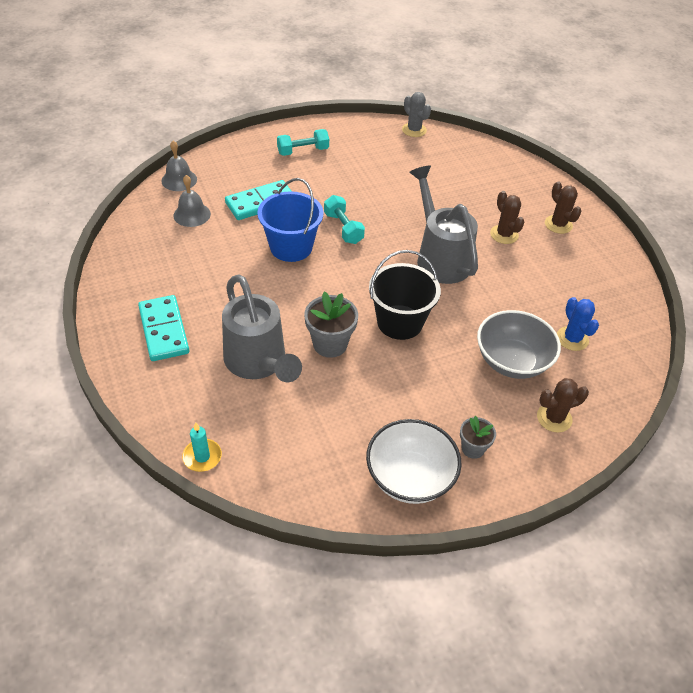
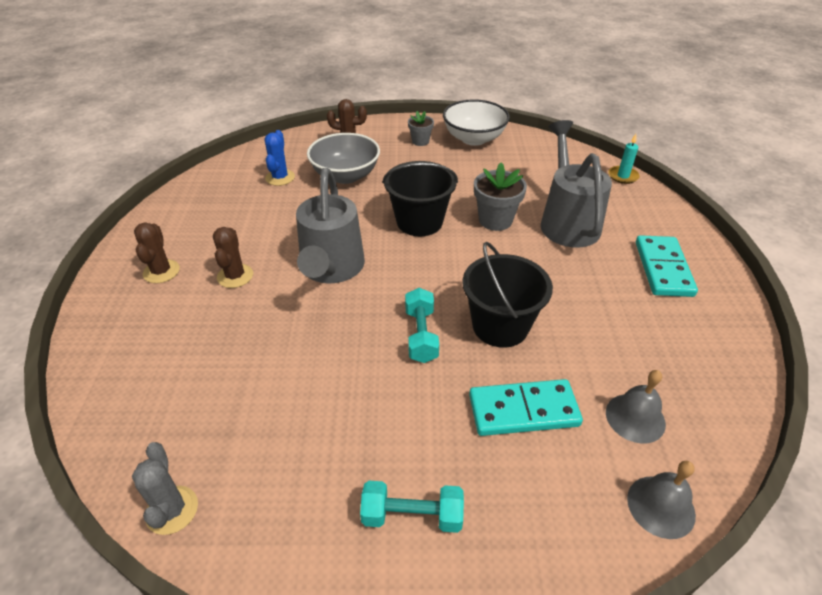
camera: 155 degrees left, 5 degrees down
(291, 247) = (500, 326): blue bucket -> black bucket

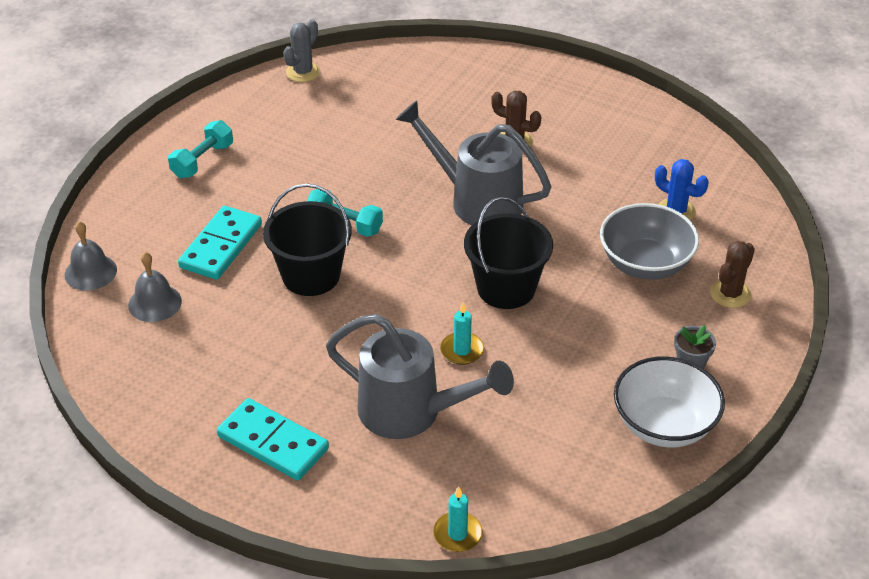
camera: 120 degrees right, 0 degrees up
(161, 271) = (555, 102): brown cactus -> none
(172, 510) = (303, 72): grey cactus -> grey cactus turned 75 degrees counterclockwise
(495, 220) = (462, 350): grey flower pot -> turquoise candle

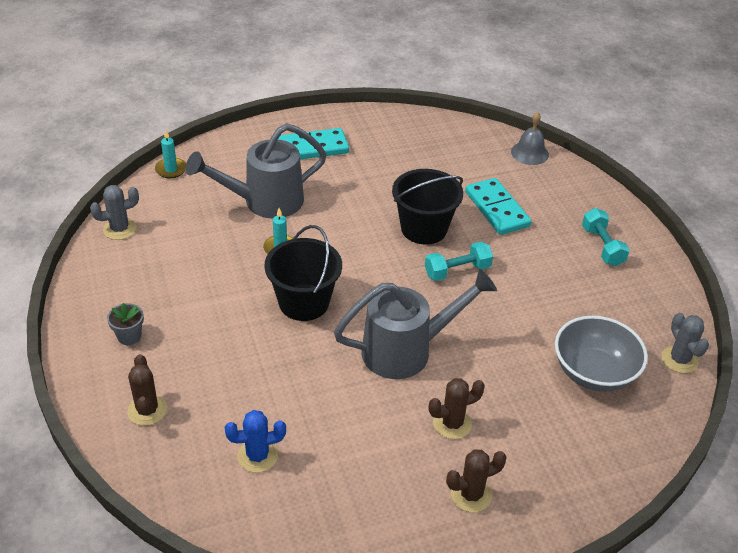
camera: 130 degrees right, 0 degrees up
(155, 303) = (473, 162): grey bell -> none
(560, 104) = (471, 494): none -> brown cactus
(594, 491) = (120, 229): none -> grey cactus
(645, 264) = (233, 389): grey bowl -> grey bowl (594, 372)
(664, 425) = (112, 287): white bowl -> none

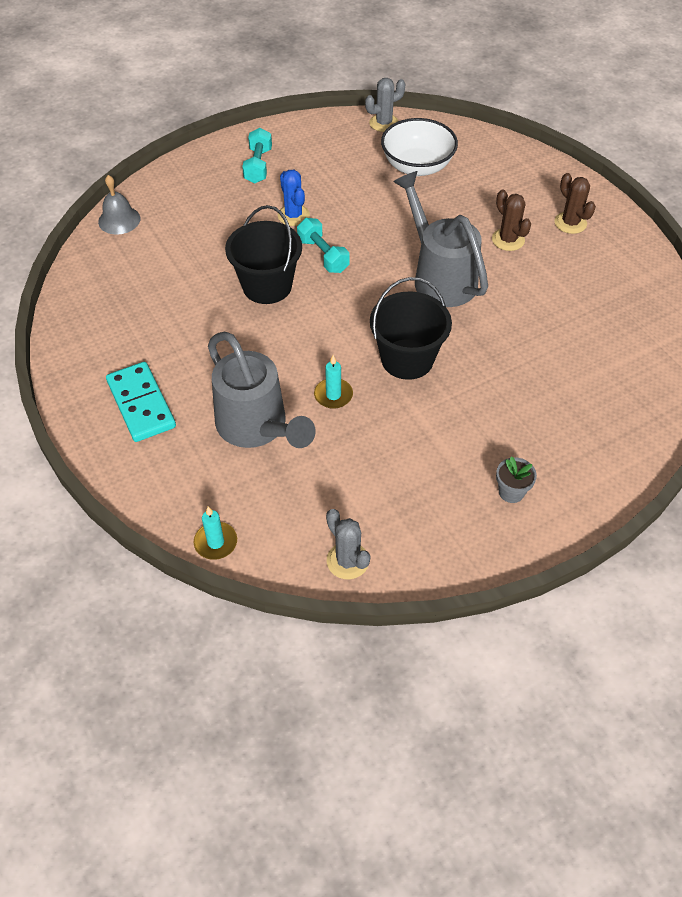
camera: 100 degrees left, 10 degrees up
(147, 410) = (594, 446): brown cactus -> none
(257, 456) = (601, 353): blue cactus -> blue cactus (293, 215)
(497, 209) = (221, 236): turquoise domino -> none
(594, 372) = (417, 166): grey bowl -> white bowl
(602, 246) = (258, 166): turquoise dumbbell -> turquoise dumbbell turned 60 degrees counterclockwise

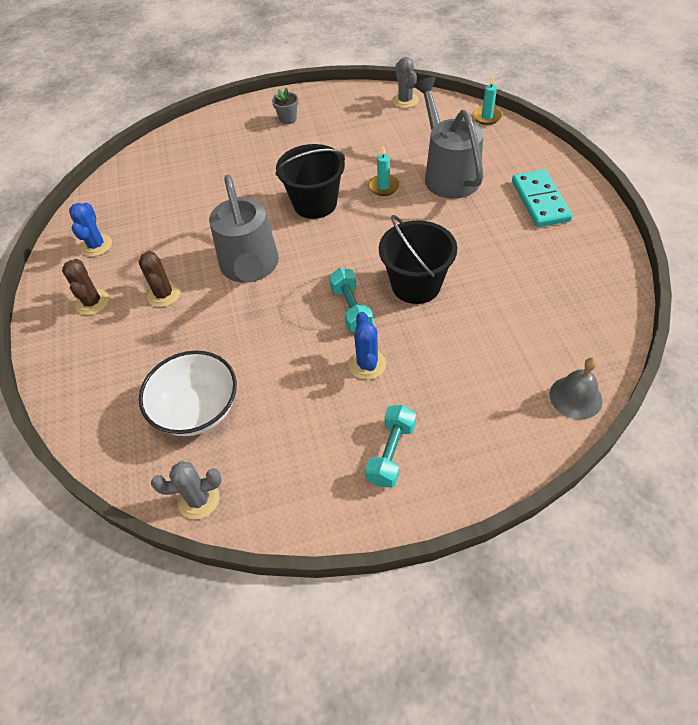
camera: 160 degrees left, 0 degrees up
(617, 273) = (96, 245): none -> blue cactus

